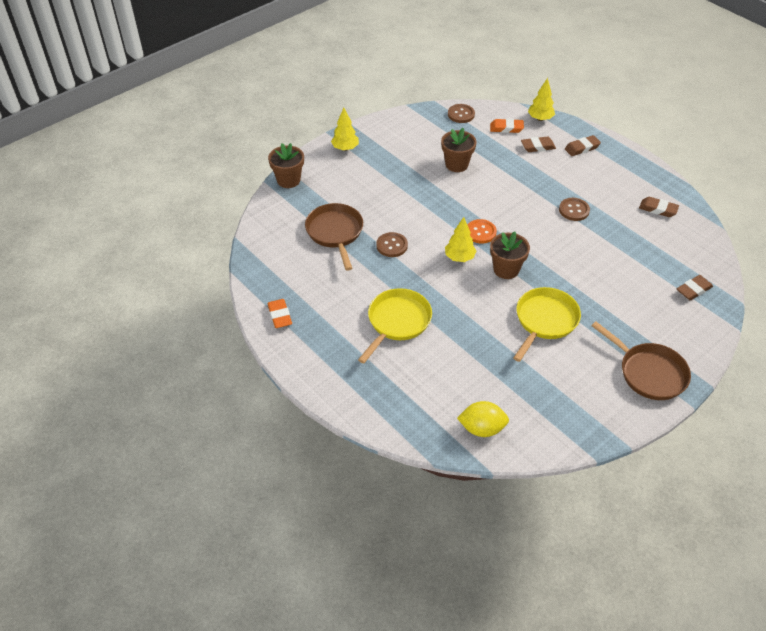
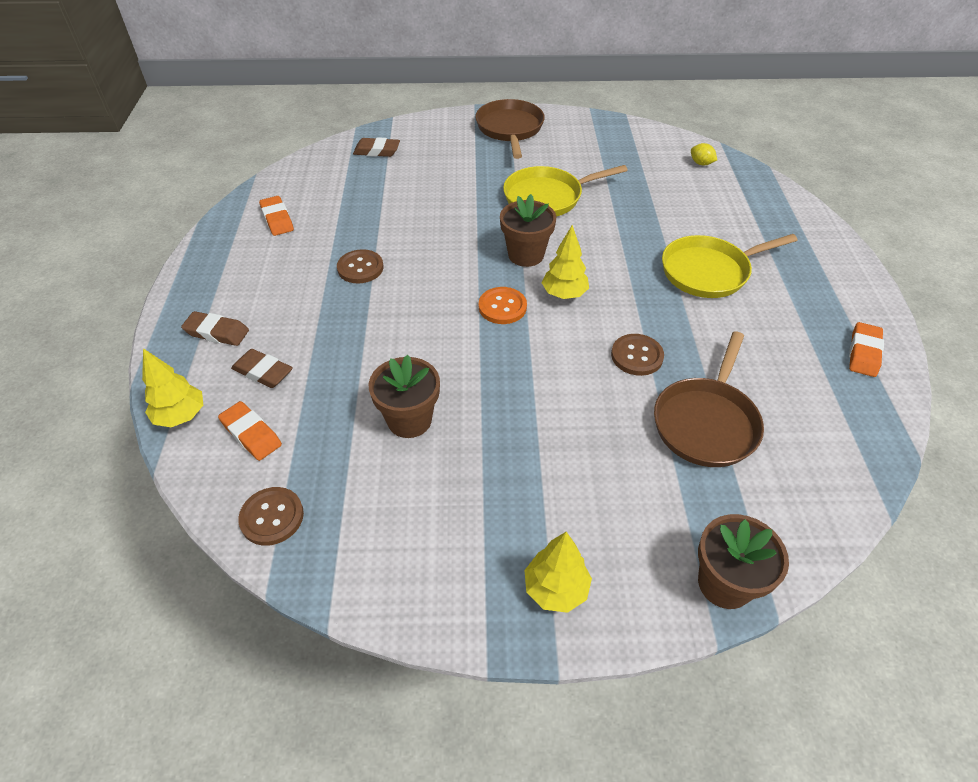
camera: 140 degrees left, 0 degrees up
(482, 428) = (701, 163): yellow lemon -> yellow lemon, size x0.56
(658, 209) = (277, 219): brown eraser -> orange eraser

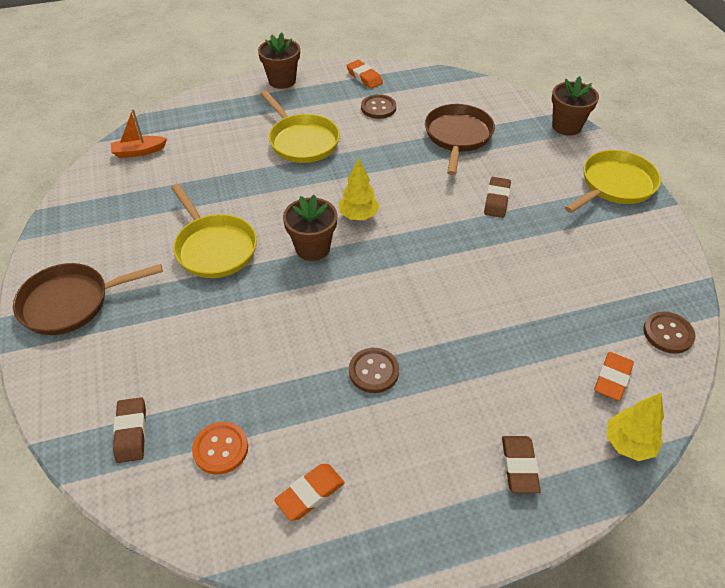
camera: 105 degrees left, 0 degrees up
(263, 372) = (546, 399): brown eraser -> brown eraser (496, 200)
(409, 420) = (538, 280): brown flower pot -> brown flower pot (282, 81)
(502, 307) = (389, 251): orange button -> orange button (220, 449)
(555, 589) = (615, 185): yellow tree -> yellow pan
(637, 356) = (412, 170): brown button -> brown button (378, 108)
(701, 163) = (139, 151): yellow lemon -> orange boat
(706, 422) = (458, 136): brown pan -> brown pan turned 90 degrees counterclockwise
(863, 353) = (364, 77): orange eraser -> orange eraser turned 45 degrees clockwise

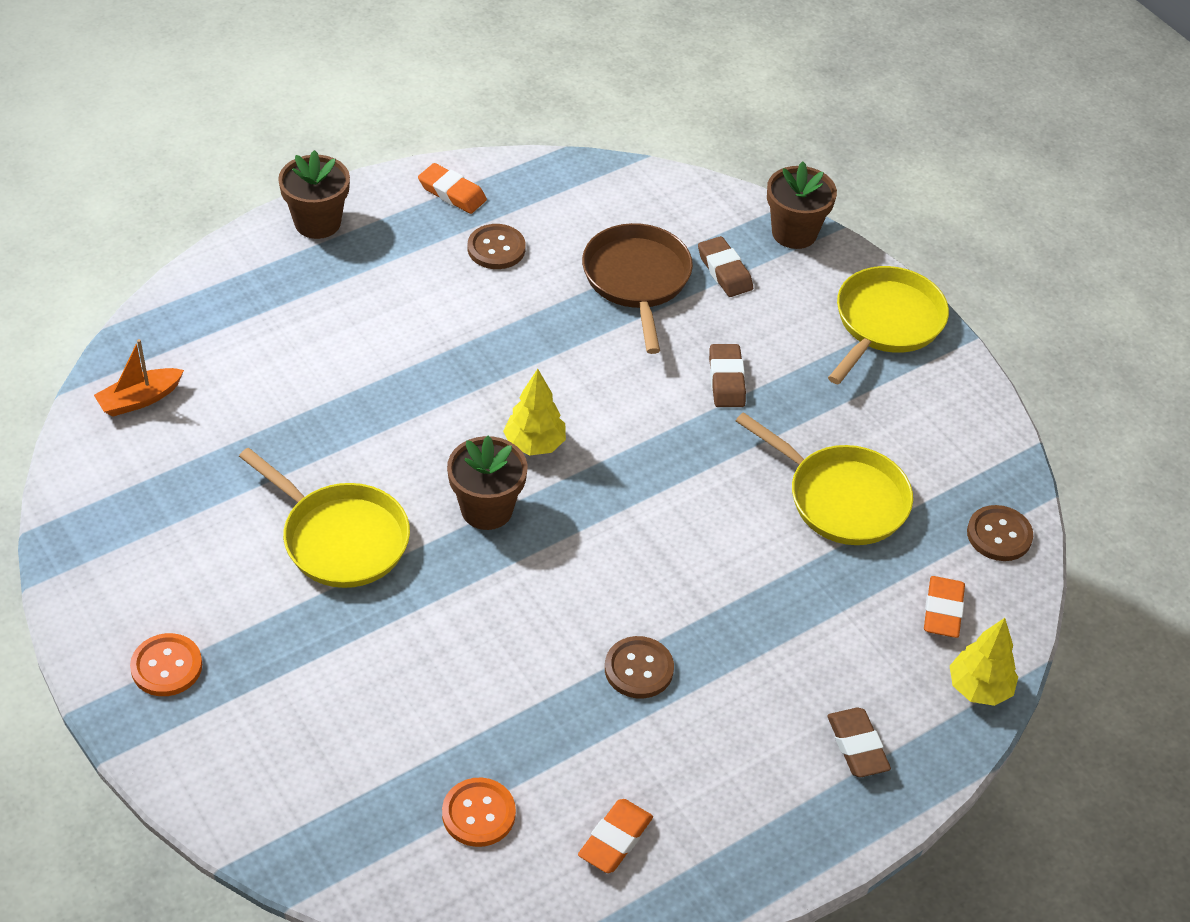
camera: 20 degrees left, 0 degrees up
(71, 302) = (166, 666): brown pan -> orange button
(131, 432) = (350, 822): brown eraser -> brown eraser (724, 271)
(302, 141) = (397, 332): yellow pan -> yellow pan (841, 498)

